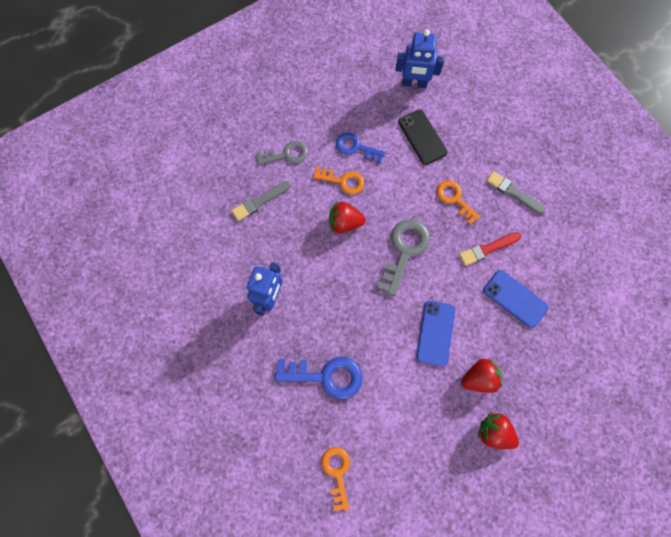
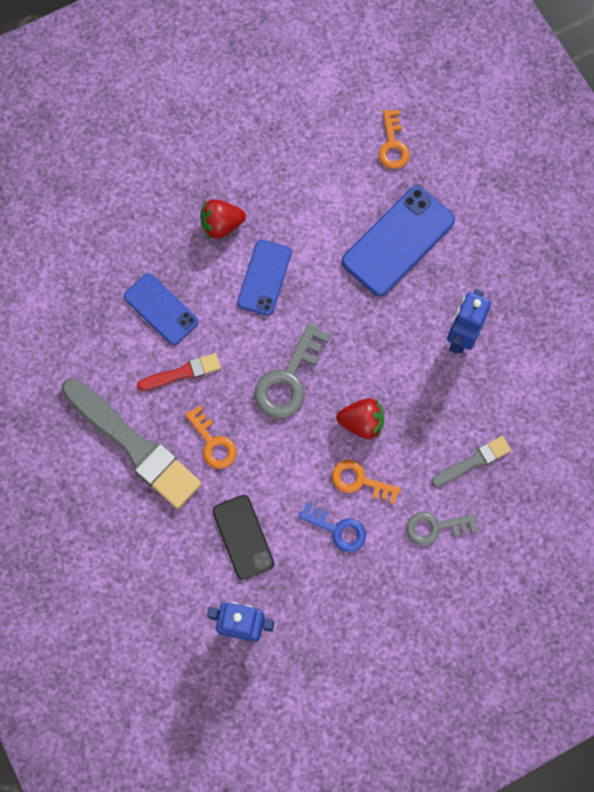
camera: 175 degrees left, 0 degrees up
(326, 376) = (398, 241): blue key -> blue phone
(494, 432) = (215, 169): red strawberry -> none
(513, 192) = (133, 445): grey brush -> grey brush, size x2.03

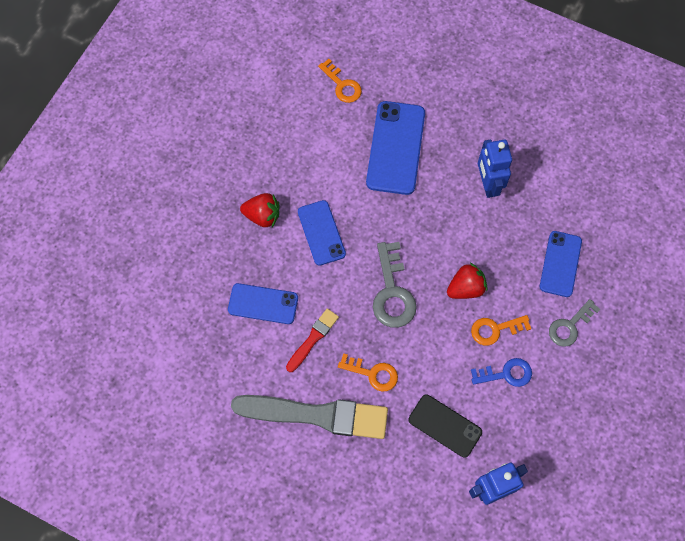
camera: 35 degrees left, 5 degrees down
(221, 225) = (262, 216): red strawberry -> red strawberry turned 120 degrees counterclockwise
(473, 461) = (560, 264): grey brush -> blue phone

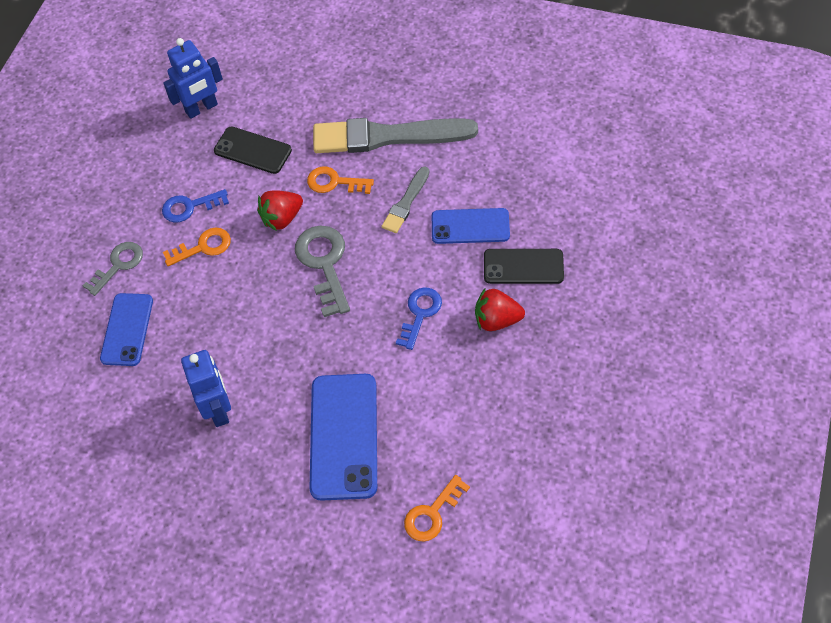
camera: 175 degrees right, 10 degrees down
(229, 257) = (523, 267): none -> black phone
(313, 339) = (406, 202): red brush -> grey brush
(321, 233) = (420, 313): blue phone -> blue key
(342, 85) = (432, 514): orange key -> orange key turned 90 degrees counterclockwise
(466, 288) = (239, 283): red strawberry -> red strawberry (282, 218)

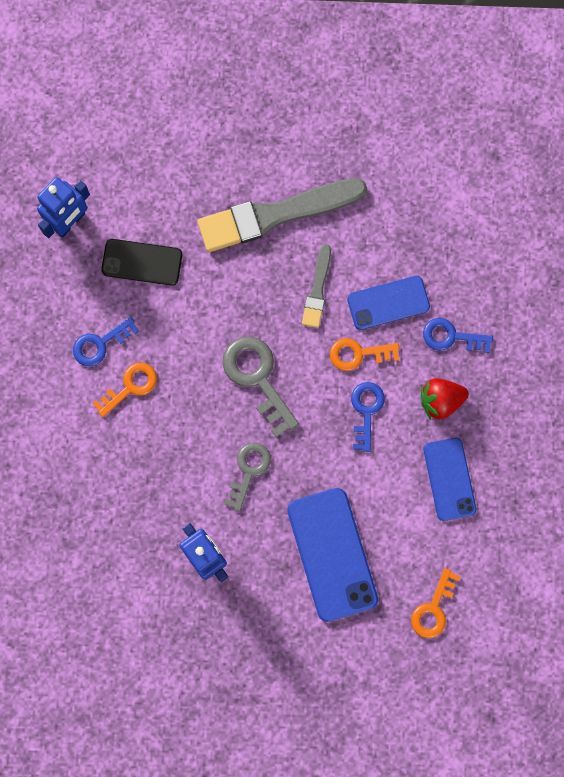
camera: 20 degrees left, 20 degrees up
(118, 265) = (52, 426): grey key -> grey key (249, 470)
(127, 329) = (88, 495): blue phone -> blue phone (449, 479)
(282, 218) = (198, 336): red strawberry -> none
(334, 182) = (238, 282): orange key -> orange key (358, 354)
(523, 267) = (451, 336): black phone -> blue key

